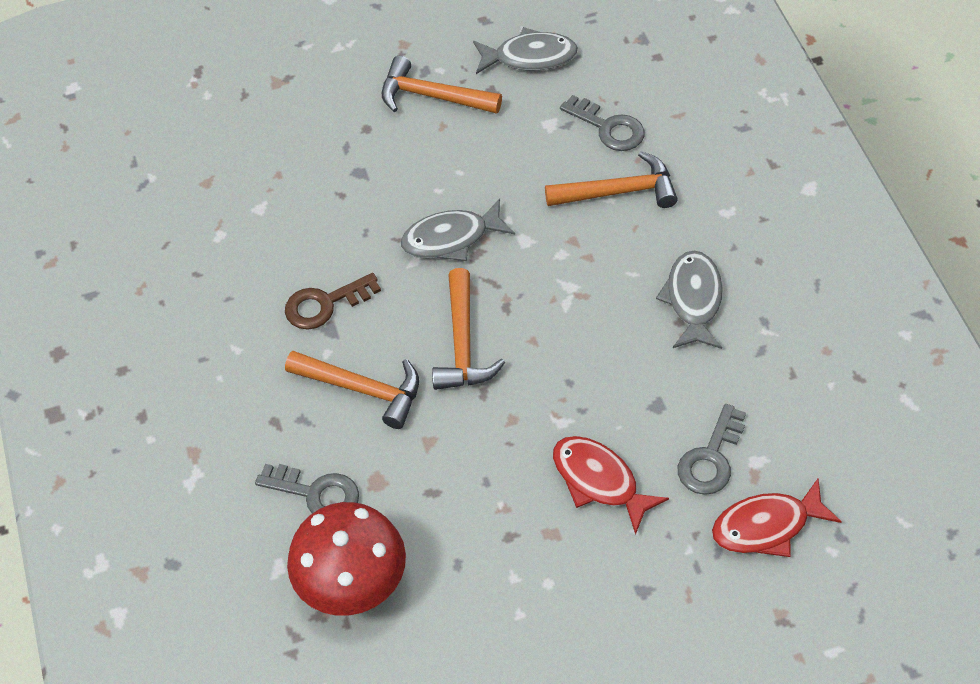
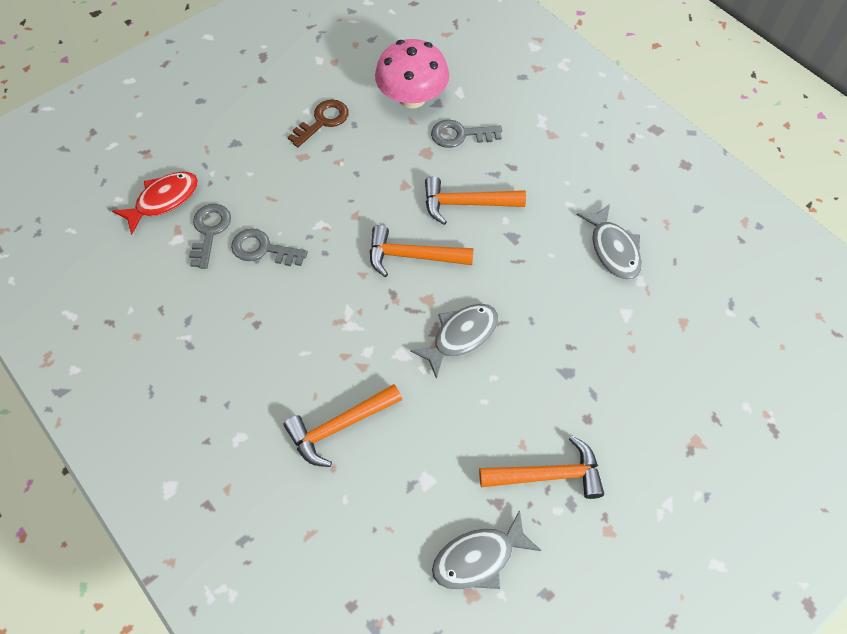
camera: 155 degrees right, 5 degrees up
(325, 304) = (527, 253): brown key -> brown key (322, 121)
(352, 581) = (412, 98): red mushroom -> pink mushroom
(462, 343) = (413, 256): orange hammer -> orange hammer turned 60 degrees counterclockwise
(599, 481) = (281, 195): red fish -> none
(608, 127) = (371, 495): grey key -> grey key (263, 249)
(693, 299) = (249, 345): grey fish -> grey fish (613, 249)

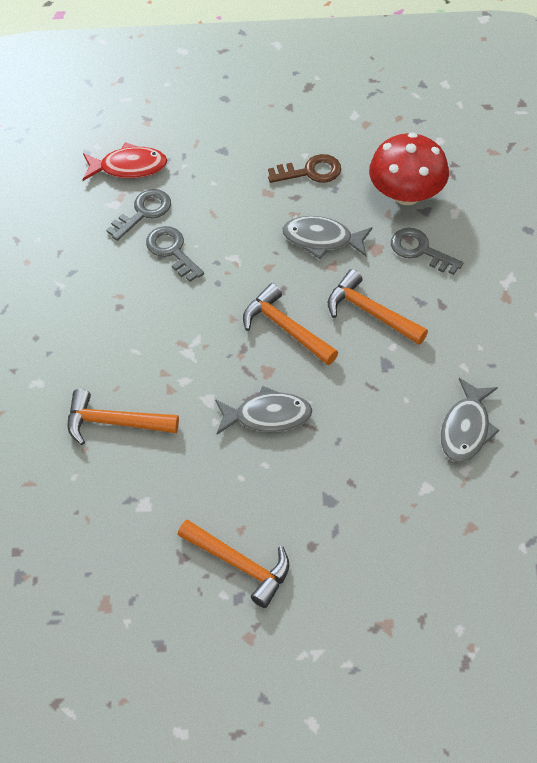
camera: 40 degrees right, 5 degrees down
(412, 98) = (407, 194): pink mushroom -> red mushroom
(478, 558) = (133, 584): grey fish -> grey fish (322, 239)

